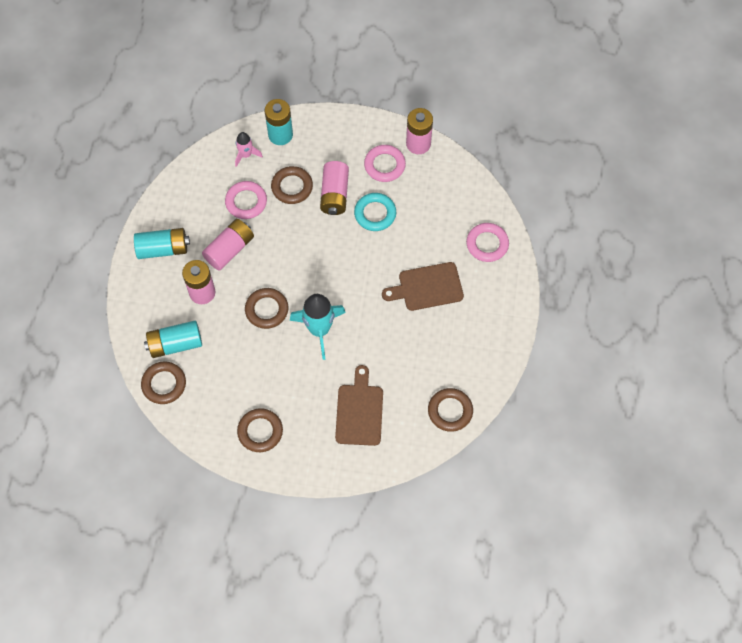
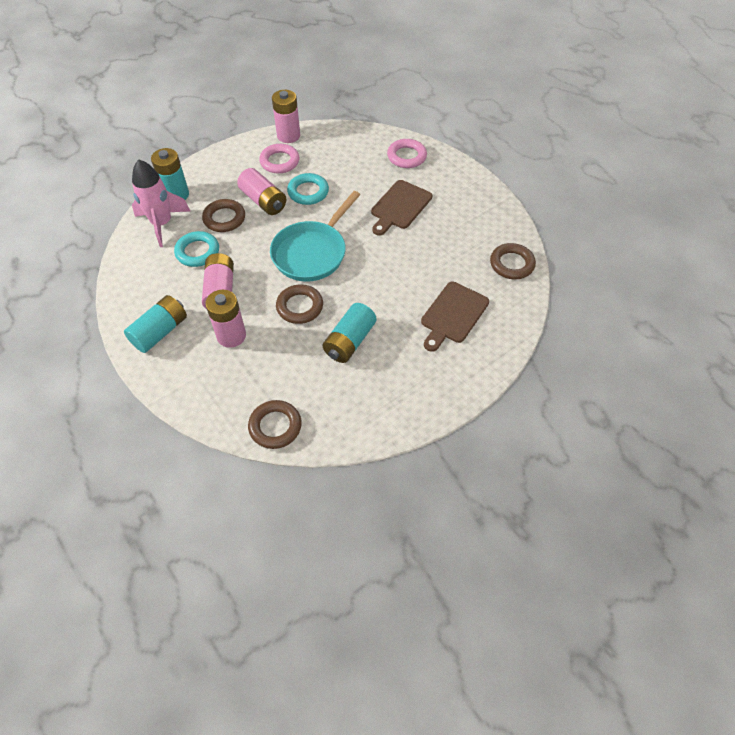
camera: 45 degrees left, 10 degrees down
(175, 344) = (250, 389): turquoise battery -> turquoise battery (349, 341)
(246, 155) = (162, 224): pink rocket -> pink rocket, size x1.83
(246, 202) = (197, 252): pink ring -> turquoise ring
(260, 431) = (397, 391): brown ring -> none
(319, 330) = (357, 288): turquoise rocket -> none
(321, 272) = (312, 253): none -> turquoise pan
(359, 411) = (453, 315): brown cutting board -> brown cutting board turned 105 degrees counterclockwise

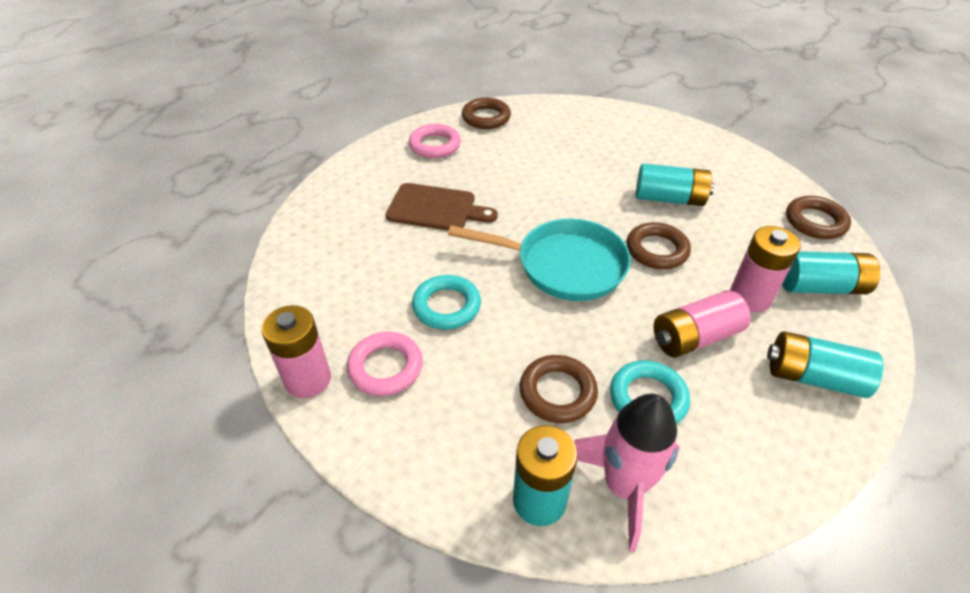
camera: 110 degrees left, 10 degrees down
(215, 383) = (821, 287): none -> turquoise battery
(263, 201) = (492, 354): pink battery -> none
(406, 156) = (329, 224): pink ring -> pink ring (435, 145)
(453, 315) = (579, 141): brown cutting board -> none

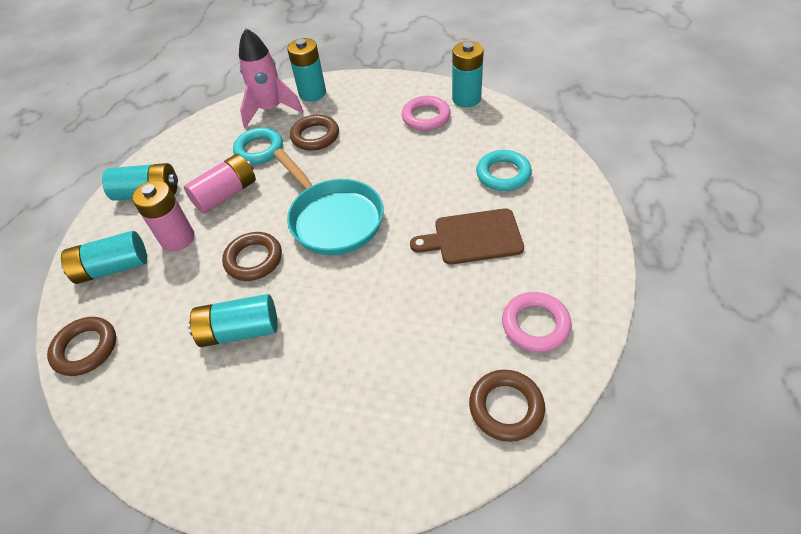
camera: 165 degrees right, 5 degrees up
(308, 379) = (466, 99): pink battery -> turquoise battery
(446, 306) = (410, 160): turquoise ring -> turquoise ring (503, 174)
(564, 265) = (333, 218): turquoise pan -> turquoise pan turned 120 degrees counterclockwise

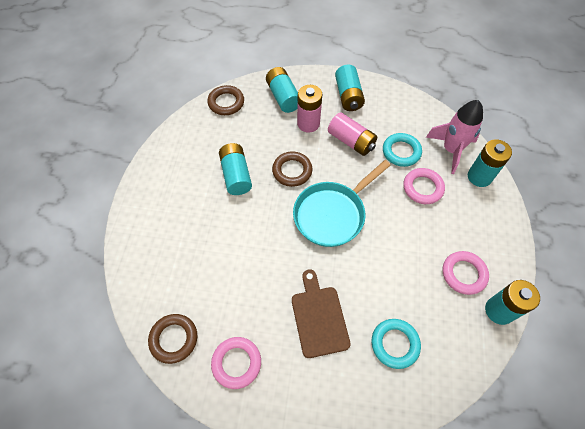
camera: 80 degrees right, 10 degrees up
(315, 136) = (422, 188): brown ring -> pink ring

